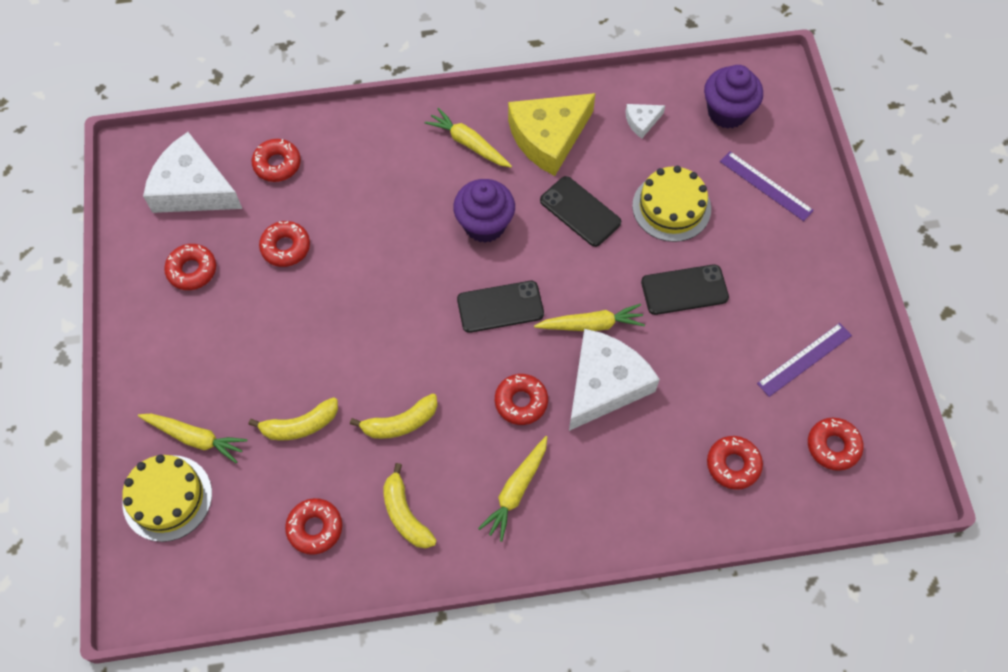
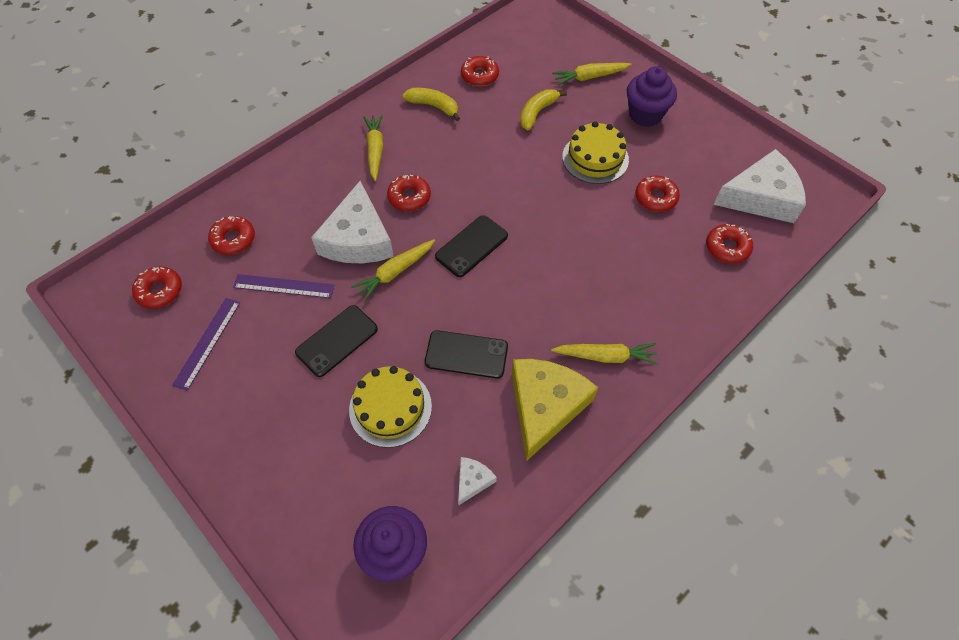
camera: 145 degrees right, 5 degrees down
(167, 498) = (573, 48): yellow cake -> yellow cake (595, 158)
(192, 270) = (696, 151): red donut -> none
(400, 423) = (478, 145): yellow banana -> none
(484, 225) = (533, 297): purple cupcake -> purple cupcake (645, 115)
(765, 186) = (312, 486): purple ruler -> purple ruler (284, 286)

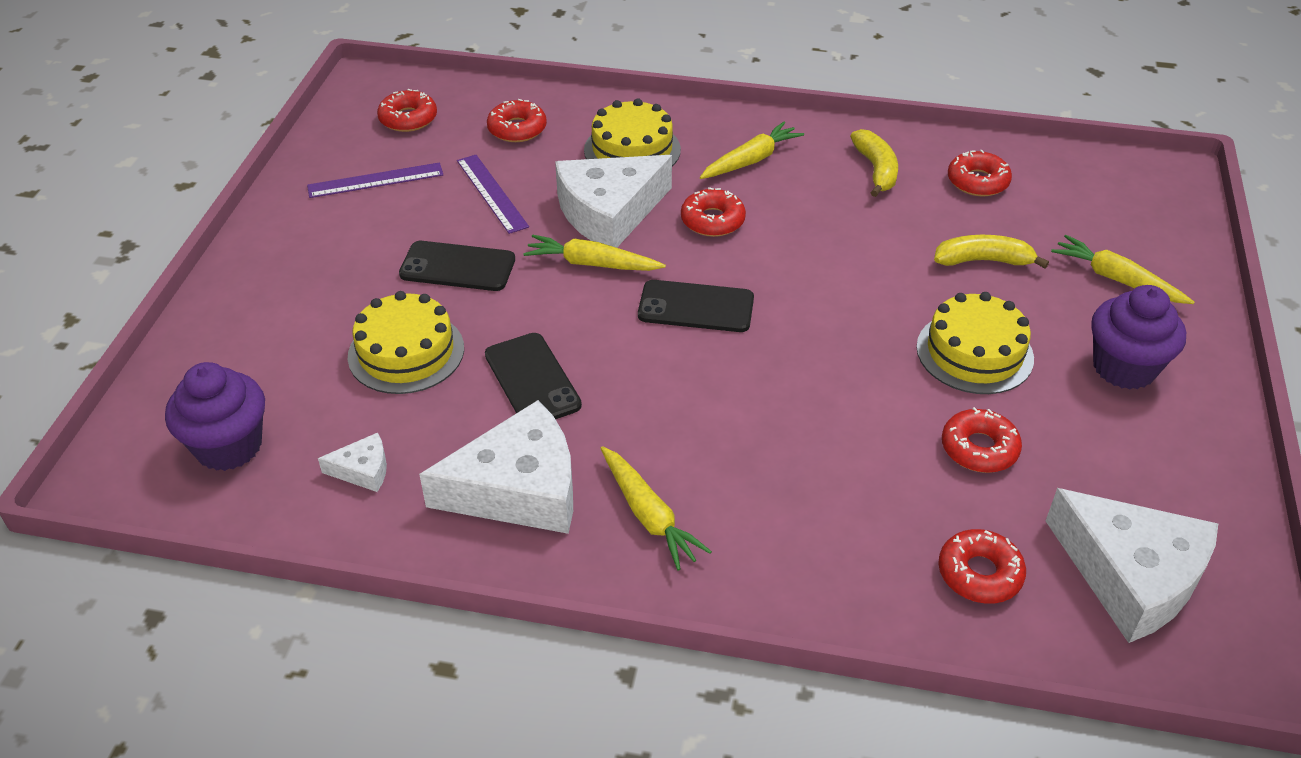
camera: 55 degrees right, 15 degrees down
(312, 196) = (632, 150): none -> yellow cake
(545, 406) = (518, 488): yellow cheese -> white cheese

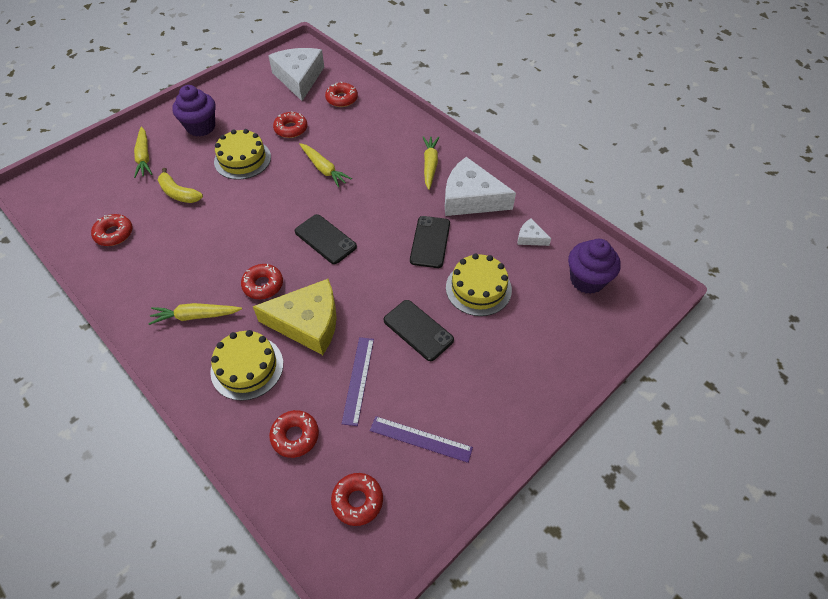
camera: 145 degrees left, 10 degrees up
(592, 264) = (348, 292): yellow carrot -> yellow carrot (323, 169)
(609, 212) = (307, 323): white cheese -> yellow cheese
(876, 170) = (146, 269): yellow banana -> none

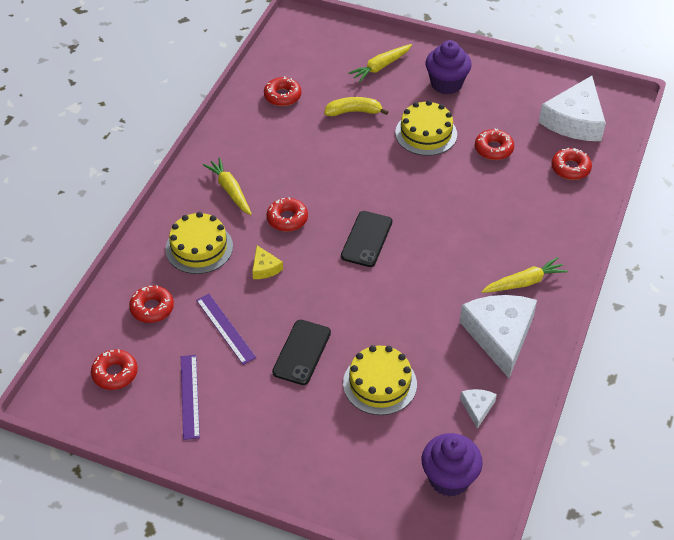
camera: 65 degrees right, 5 degrees down
(178, 193) = (353, 112): yellow banana -> yellow banana turned 75 degrees clockwise
(299, 78) = (575, 120): white cheese -> white cheese turned 150 degrees clockwise
(307, 323) = (265, 268): yellow cheese -> yellow cheese, size x0.45
(323, 169) = (456, 198): yellow carrot -> none
(358, 380) = (225, 328): purple ruler -> purple ruler turned 75 degrees clockwise
(430, 242) = (415, 322): black phone -> none

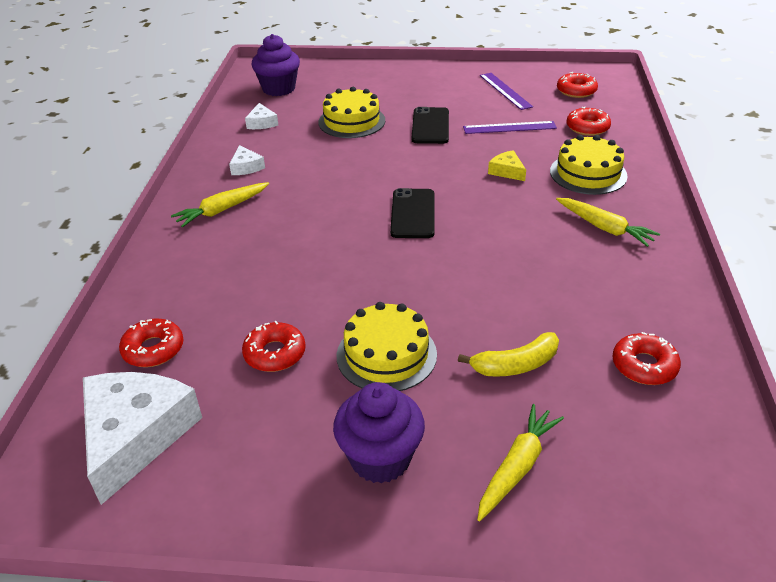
camera: 165 degrees right, 10 degrees down
(225, 328) = (509, 128): purple ruler -> purple ruler turned 45 degrees counterclockwise
(287, 219) = (515, 214): red donut -> none
(500, 335) = (246, 167): white cheese -> white cheese, size x0.45

